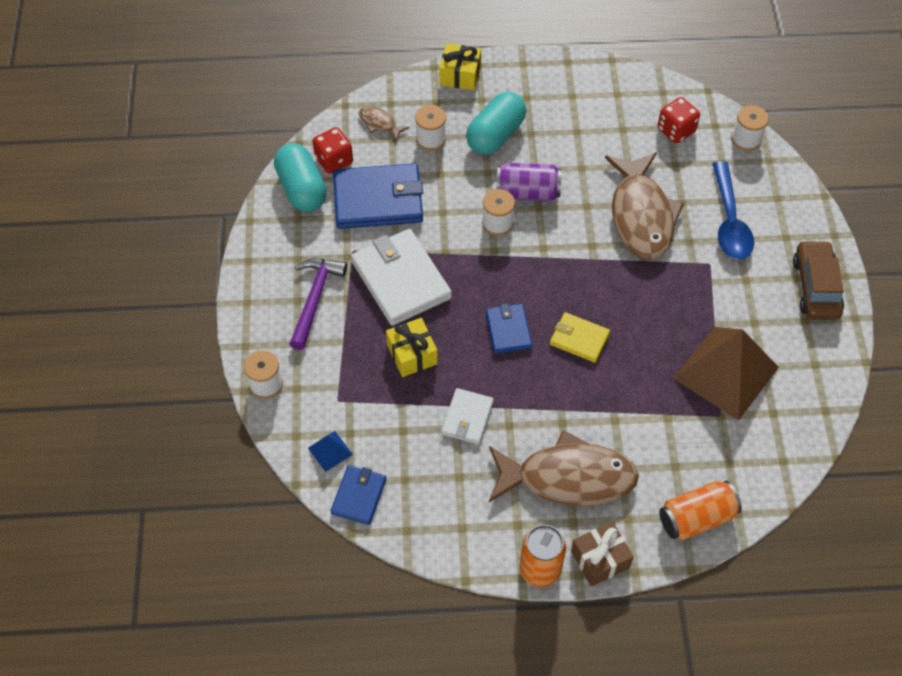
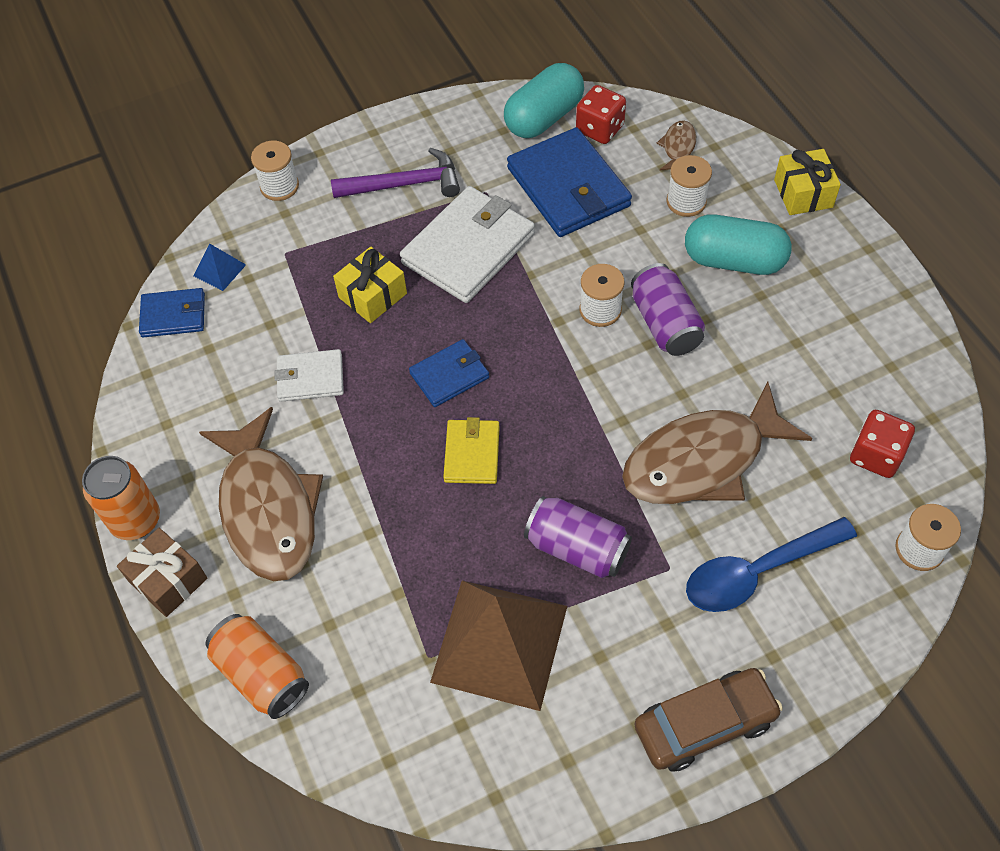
camera: 70 degrees right, 0 degrees up
(676, 306) = (577, 548): none -> purple can

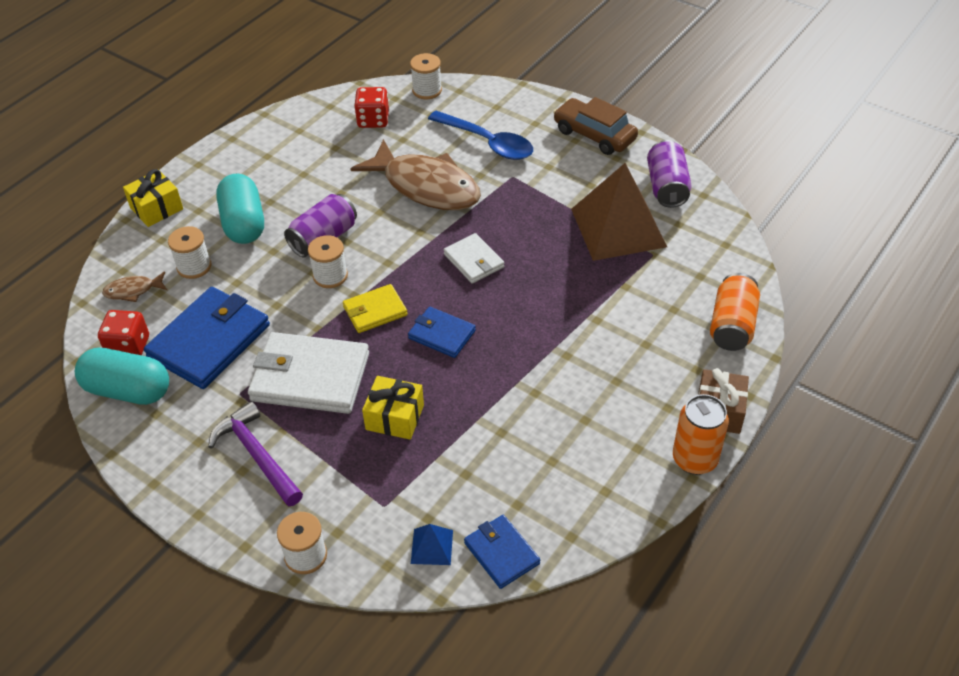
camera: 120 degrees left, 10 degrees down
(268, 508) = (623, 384): brown fish -> none
(310, 378) = (499, 417): white wallet -> white wallet (474, 261)
(472, 453) = (498, 294): yellow wallet -> yellow wallet (375, 311)
(577, 548) = (530, 218): purple can -> purple can (667, 187)

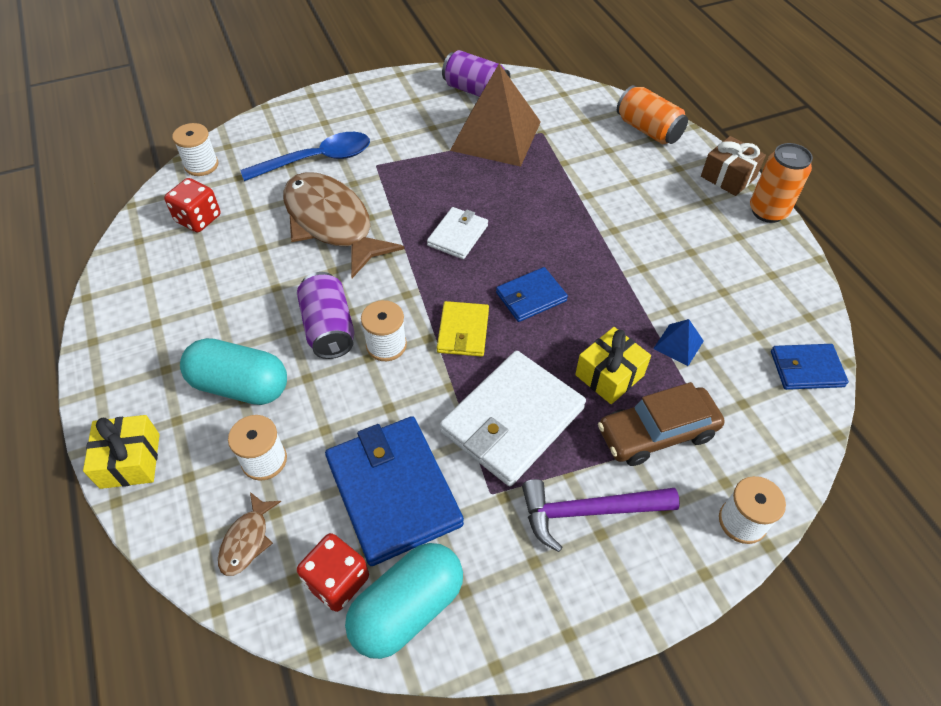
camera: 60 degrees left, 5 degrees up
(426, 186) = (332, 223): brown fish -> brown fish turned 105 degrees counterclockwise
(432, 546) = (777, 415): blue pyramid -> blue pyramid (678, 344)
(474, 261) = (457, 235): white wallet -> white wallet turned 60 degrees counterclockwise
(594, 135) = (376, 98): brown car -> brown car (657, 433)

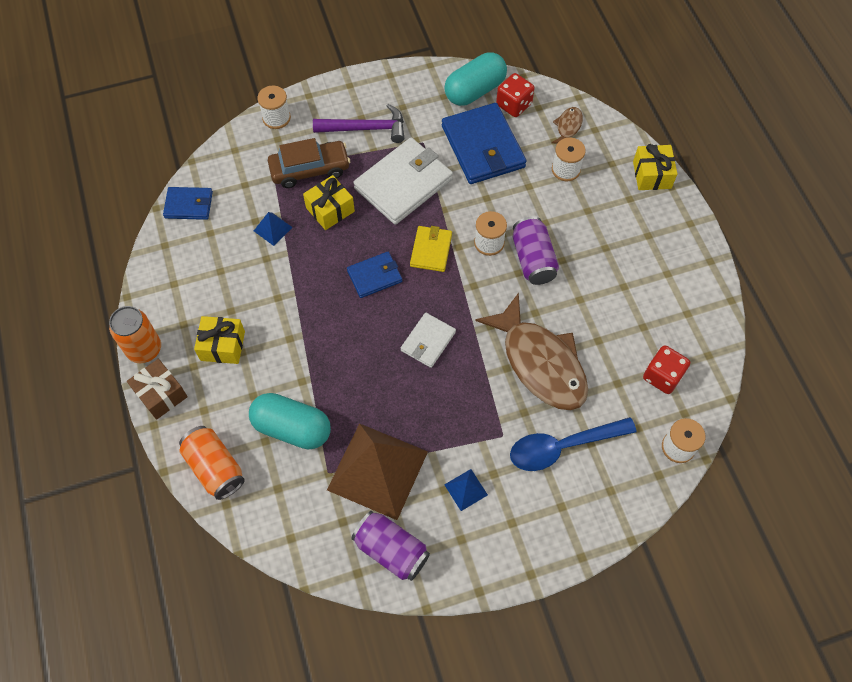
camera: 175 degrees left, 10 degrees up
(240, 386) = (591, 219): turquoise capsule -> turquoise capsule (292, 428)
(412, 128) = (466, 489): none -> blue pyramid
(685, 219) = (222, 346): none -> yellow gift

